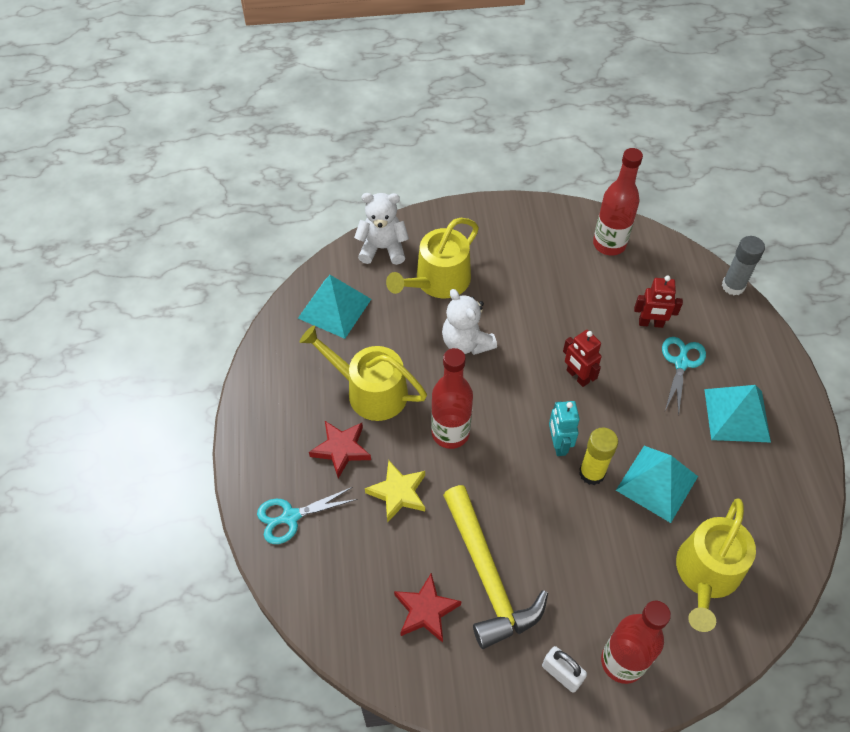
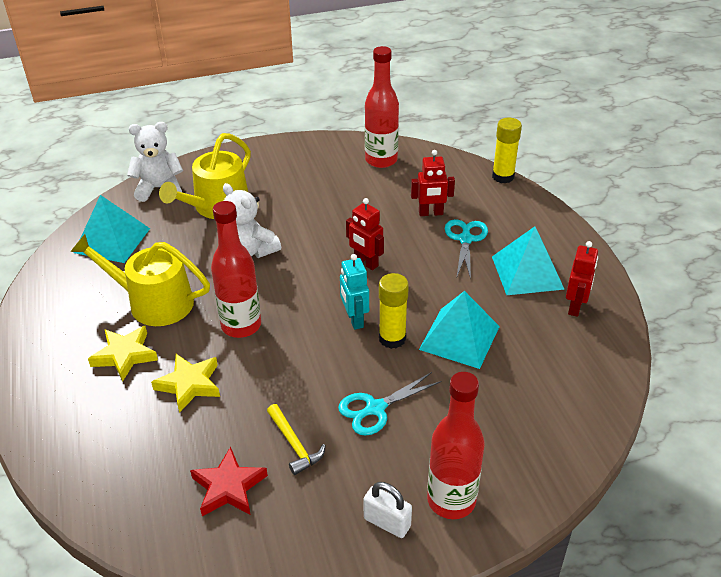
camera: 10 degrees left, 15 degrees down
(291, 517) = (70, 423): turquoise scissors -> turquoise scissors (375, 408)
(341, 449) = (125, 355): red star -> yellow star
(488, 576) = (294, 445): yellow hammer -> yellow hammer, size x0.47
(706, 574) = (524, 407): yellow watering can -> none
(733, 286) = (503, 176): grey glue stick -> yellow glue stick
(777, 466) = (575, 307): none -> red robot

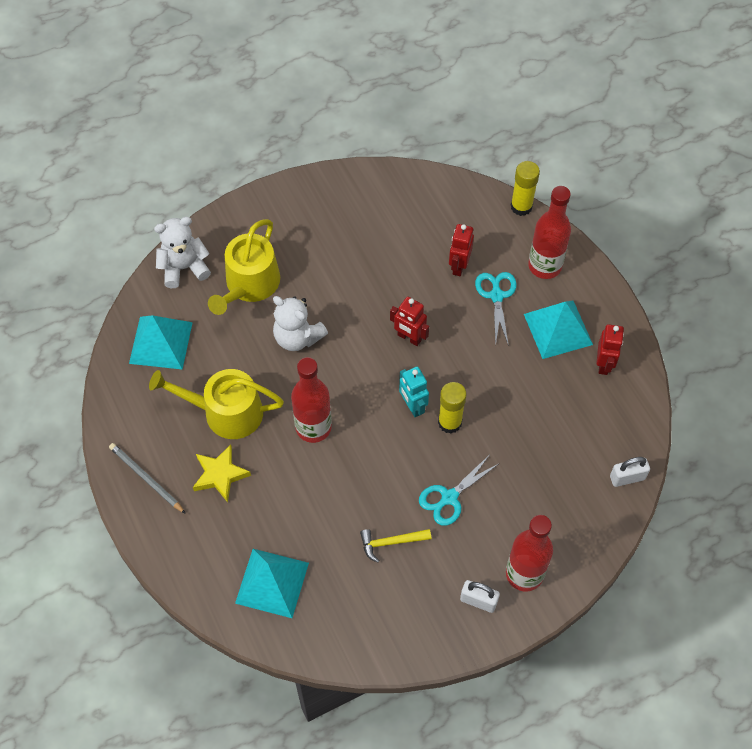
camera: 10 degrees left, 20 degrees up
(45, 349) = (146, 478): none -> grey pencil
(189, 384) = (286, 497): yellow star -> none
(228, 487) = (348, 589): red star -> none
(294, 445) = (391, 542): yellow hammer -> yellow hammer turned 120 degrees clockwise
(381, 160) = (397, 198): red bottle -> red bottle (544, 266)
(430, 213) = (459, 266): red robot -> red robot turned 120 degrees clockwise
(459, 338) = (508, 413): turquoise pyramid -> turquoise pyramid (272, 583)
(593, 415) = (627, 478): none -> white padlock

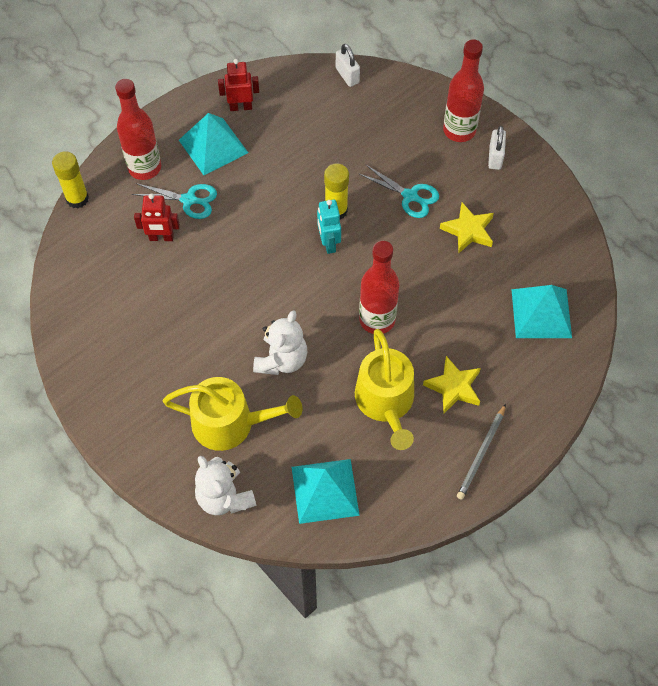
camera: 105 degrees left, 0 degrees up
(391, 542) = (468, 230): yellow hammer -> yellow star
(409, 338) = (255, 262): red robot -> none
(412, 406) = (328, 243): turquoise robot -> turquoise robot turned 120 degrees clockwise
(496, 296) = (188, 200): turquoise scissors -> turquoise scissors turned 150 degrees counterclockwise

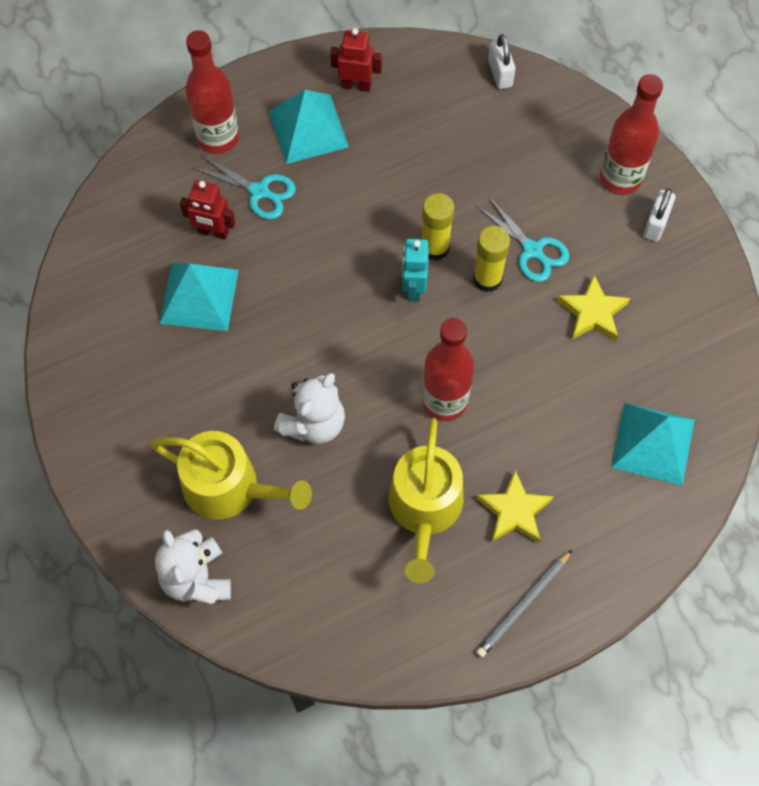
camera: 15 degrees right, 5 degrees up
(77, 199) = (127, 159): yellow glue stick -> yellow glue stick (487, 279)
(325, 491) = (318, 602): turquoise pyramid -> turquoise pyramid (199, 296)

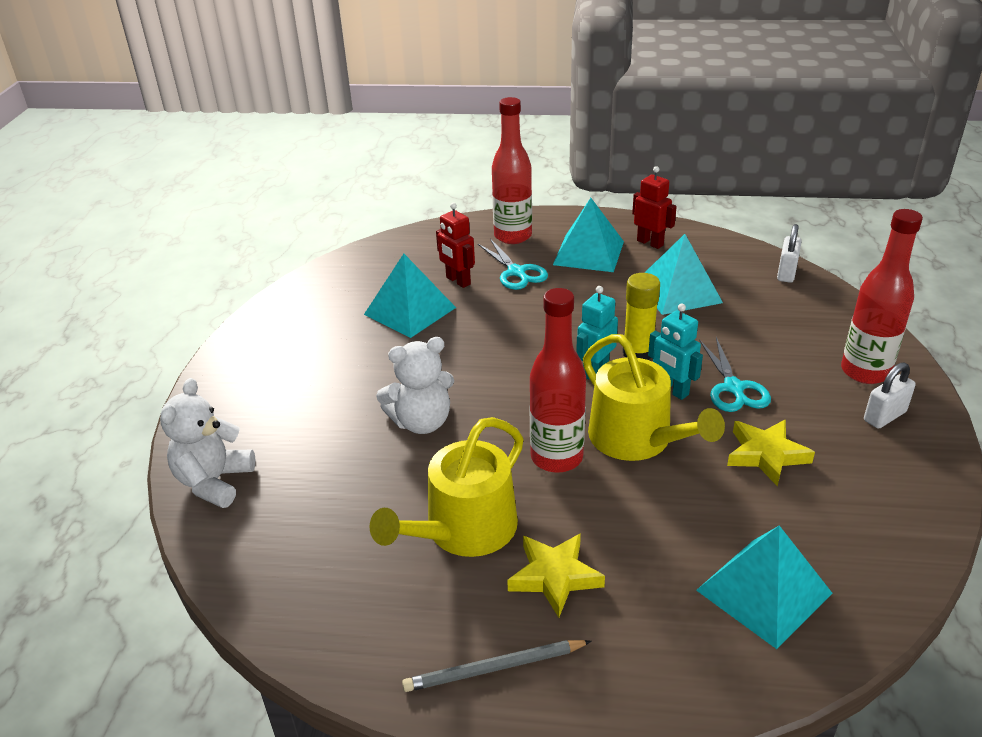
camera: 35 degrees right, 30 degrees down
(229, 487) = (308, 433): yellow watering can -> yellow watering can (637, 439)
(422, 146) = (678, 291): none -> turquoise pyramid
(487, 279) = (672, 390): yellow glue stick -> turquoise robot

